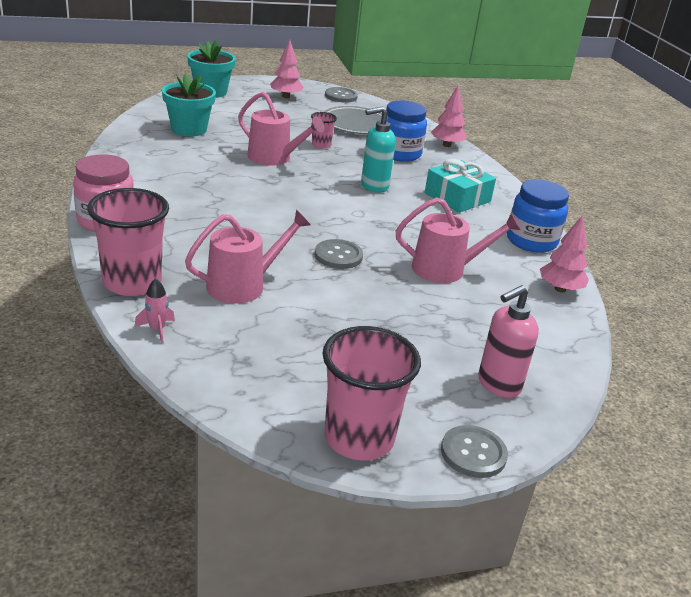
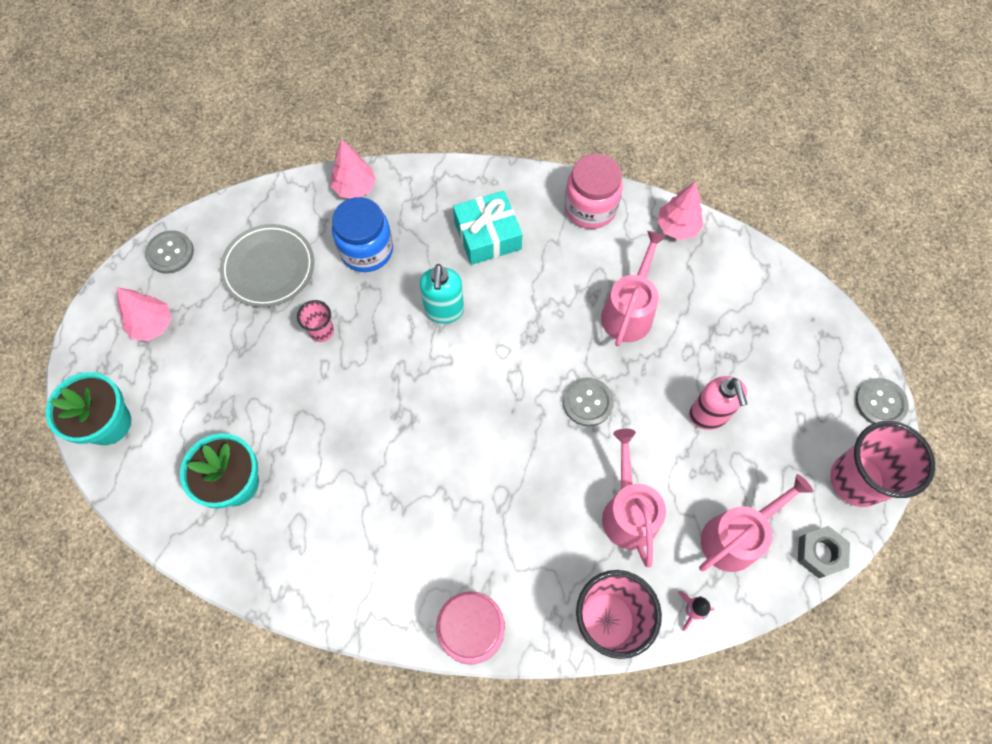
camera: 65 degrees left, 35 degrees up
(253, 414) = (820, 553): none -> grey nut
(274, 158) = (347, 399): pink watering can -> pink watering can (735, 537)
(498, 384) = (804, 347): pink soap dispenser -> pink soap dispenser (708, 415)
(531, 241) = (590, 208): blue jar -> pink jar

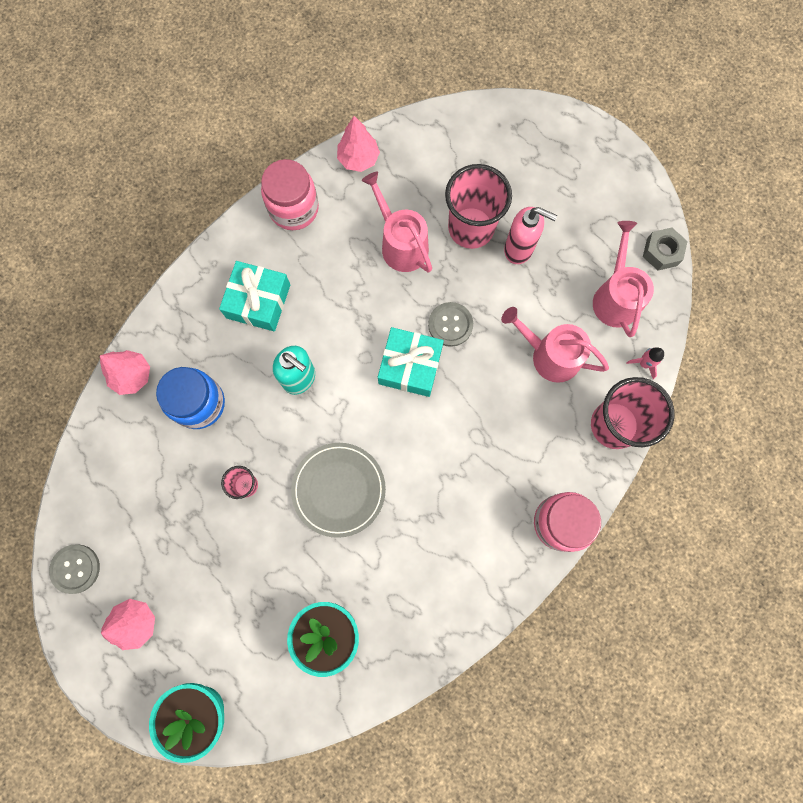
camera: 55 degrees left, 10 degrees up
(268, 268) = (154, 493): grey plate -> grey plate (339, 490)
(523, 393) = (410, 366): none -> turquoise gift
(856, 480) = (630, 190): pink cup -> pink cup (471, 228)
(880, 403) = (589, 131): grey button -> none

